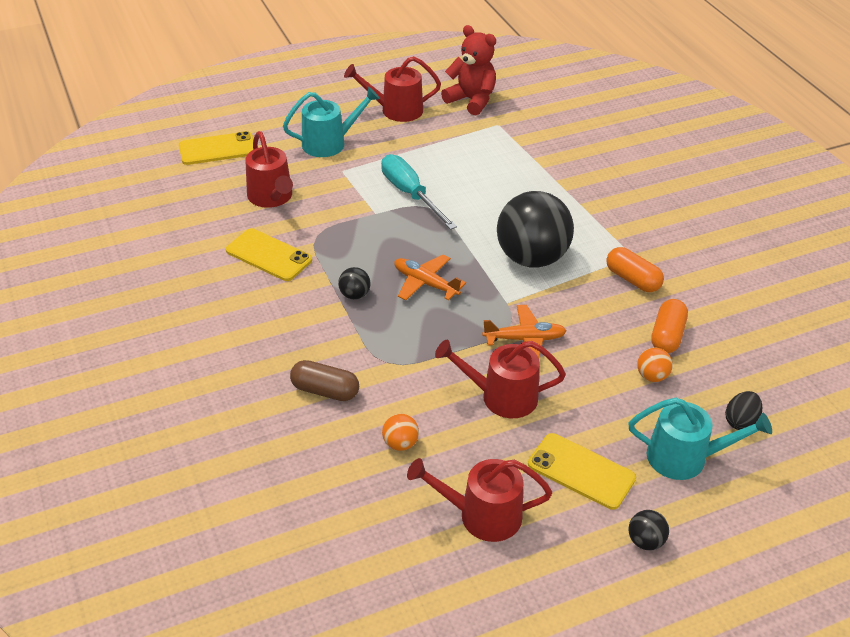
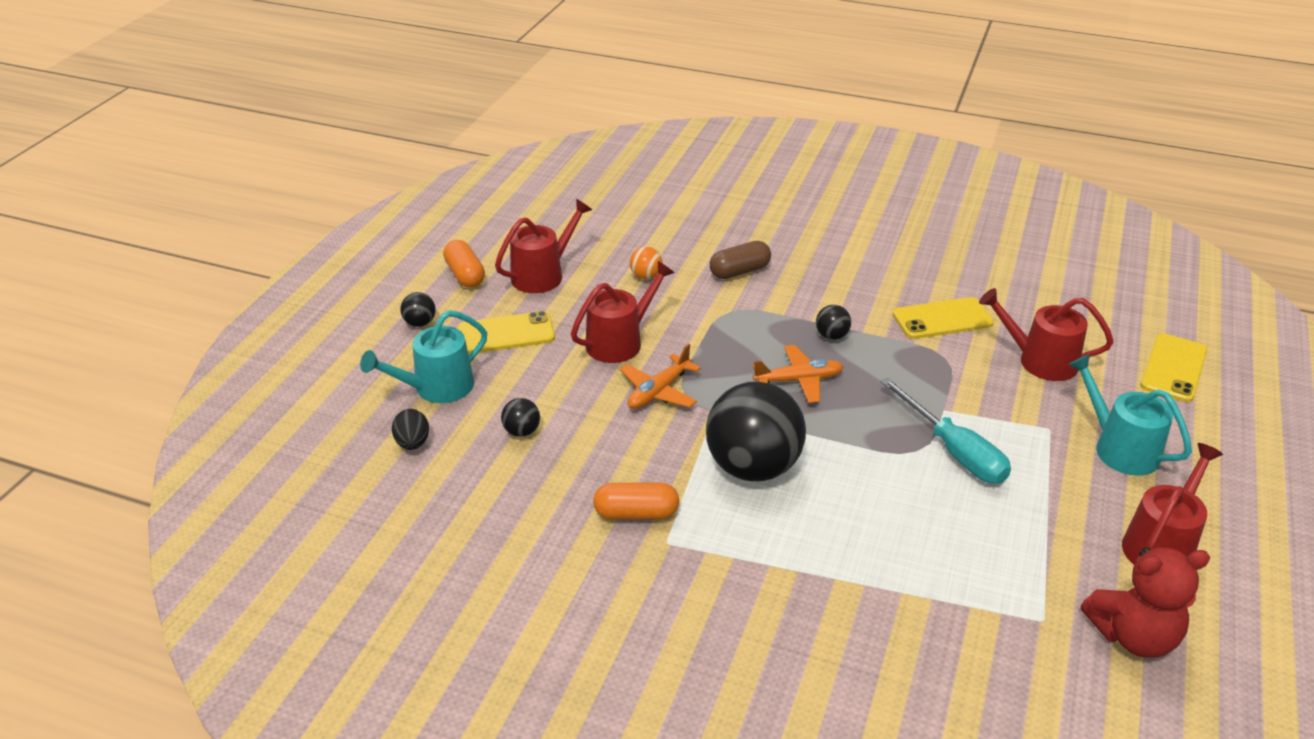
camera: 135 degrees right, 5 degrees down
(329, 143) = (1120, 448): turquoise watering can -> turquoise watering can turned 120 degrees clockwise
(410, 194) = (953, 451): turquoise screwdriver -> turquoise screwdriver turned 45 degrees clockwise
(652, 376) = (522, 431): orange ball -> black ball
(667, 336) = (544, 477): orange capsule -> orange capsule (465, 275)

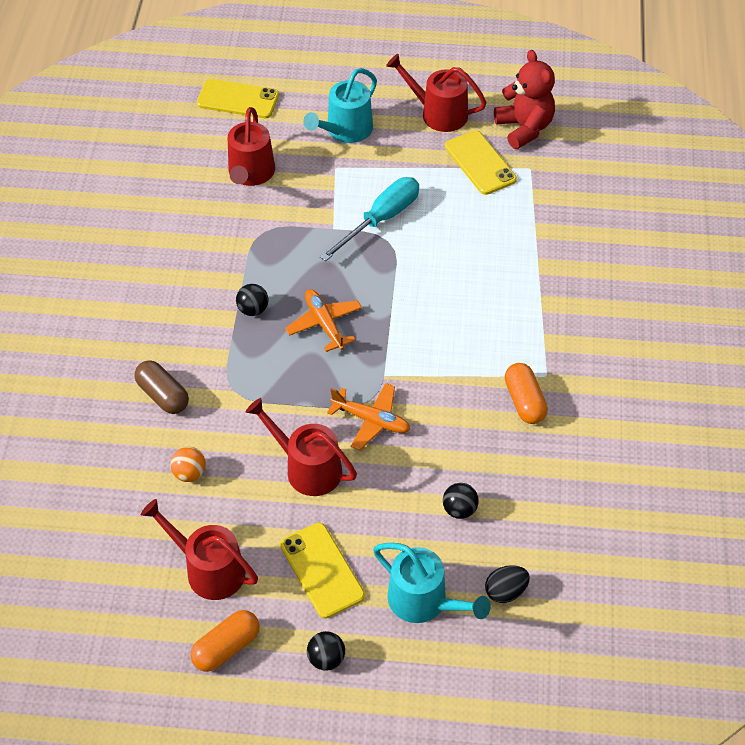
camera: 105 degrees left, 15 degrees up
(753, 467) = (444, 337): black ball -> none
(942, 319) = (206, 237): yellow phone -> yellow phone (480, 163)

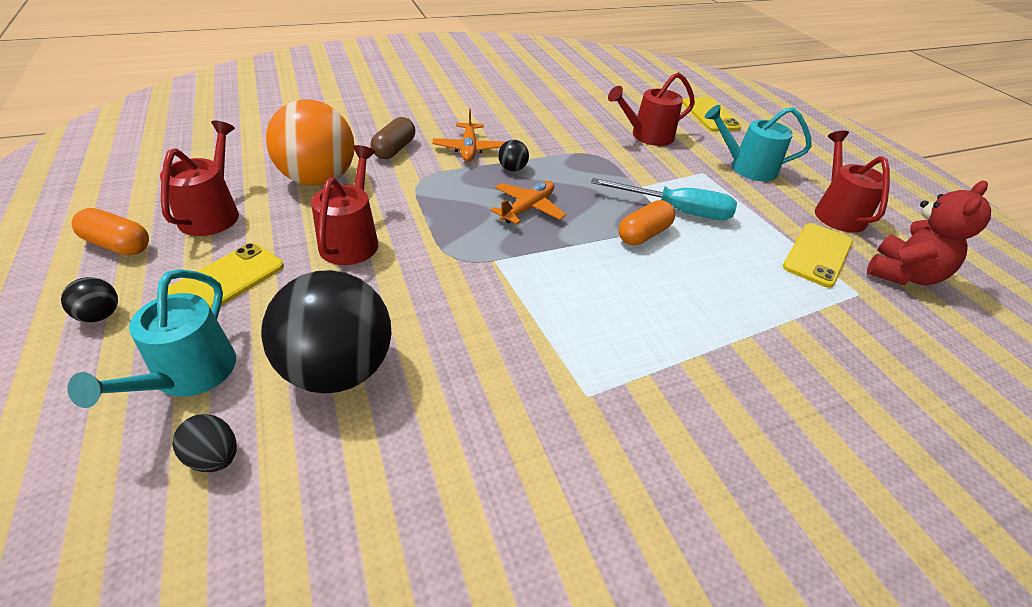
camera: 60 degrees right, 10 degrees down
(190, 473) = (319, 179): orange ball -> orange ball, size x2.45
(371, 420) = (432, 266): orange plane -> orange plane (468, 149)
(459, 509) = (338, 369): black ball -> black ball, size x2.45
(524, 401) = (533, 385): orange capsule -> orange capsule (643, 234)

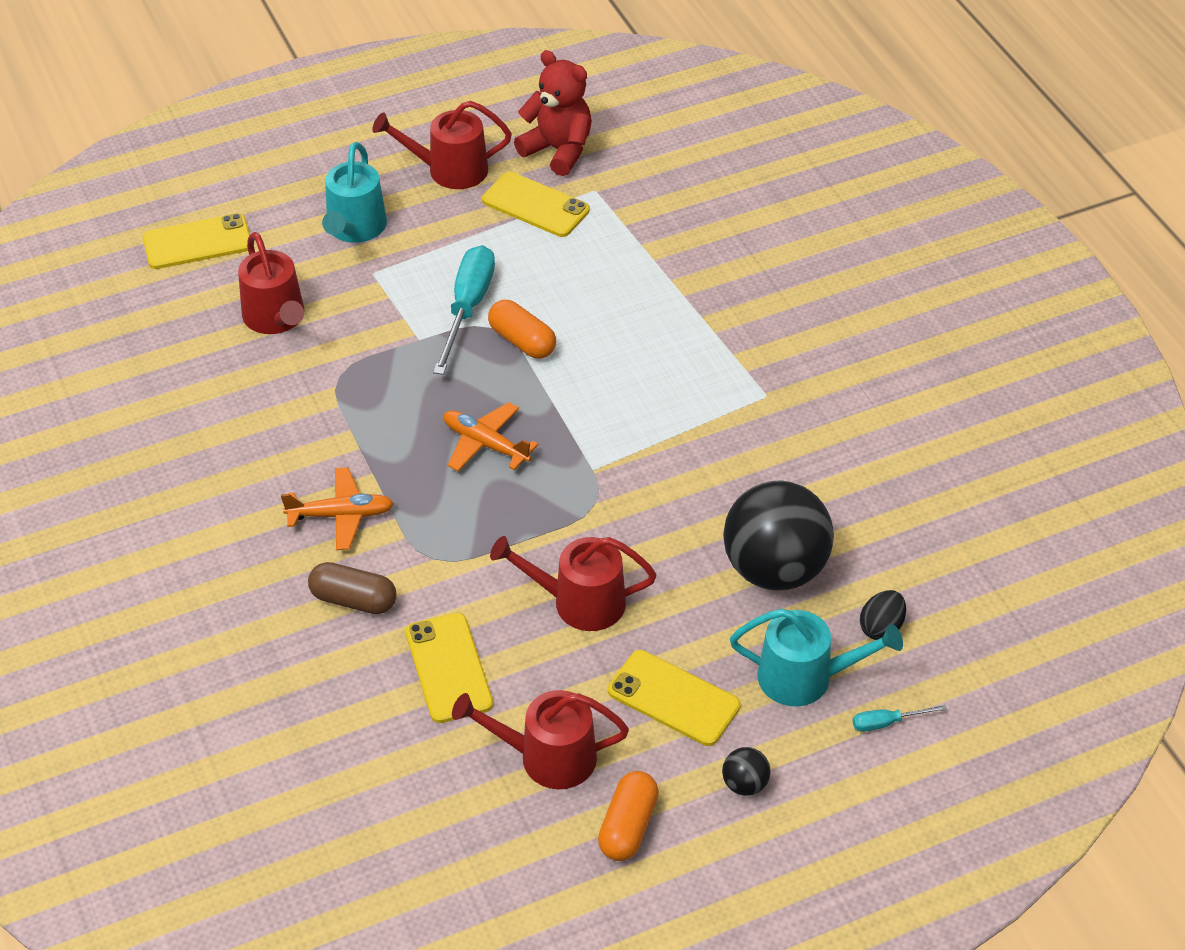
camera: 90 degrees left, 5 degrees up
(82, 440) = (887, 723): none -> turquoise screwdriver
(319, 179) = (449, 668): orange ball -> yellow phone
(512, 169) = (391, 463): black ball -> none

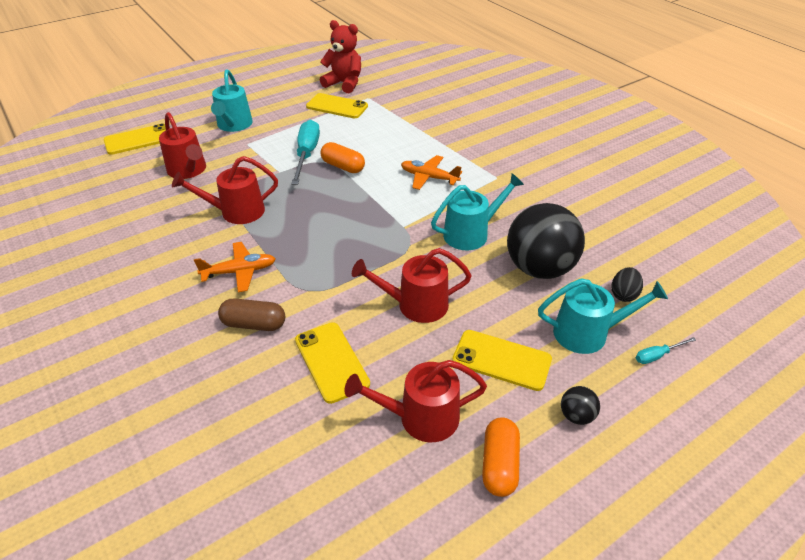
camera: 10 degrees left, 5 degrees down
(449, 170) = (285, 96): red watering can -> red watering can (236, 212)
(485, 444) = (331, 220): orange plane -> orange plane (429, 177)
(692, 496) = (471, 233): none -> turquoise watering can

